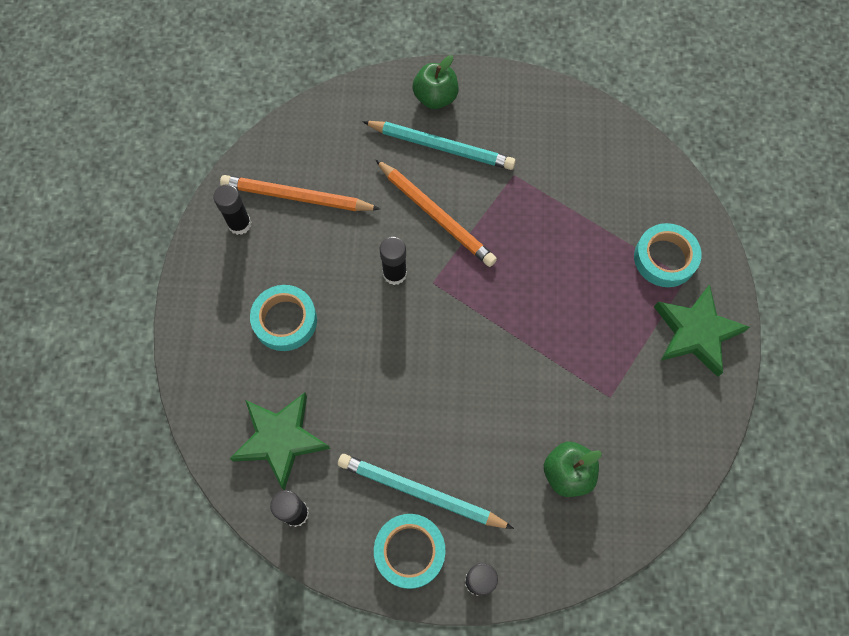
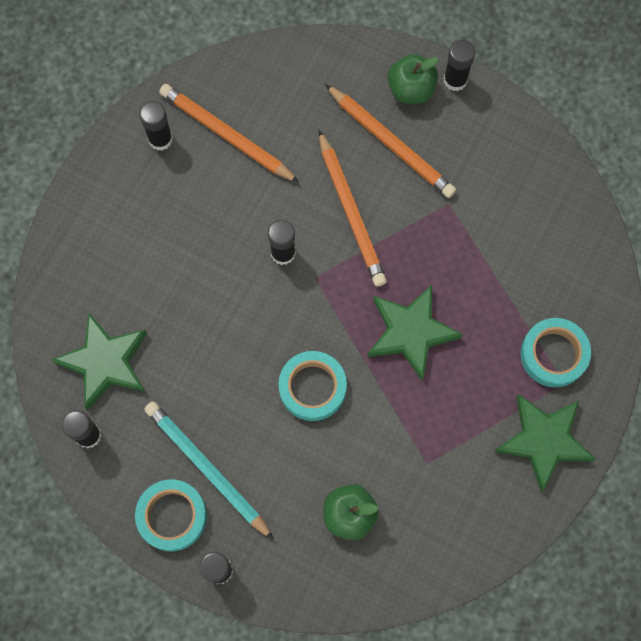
camera: 25 degrees right, 5 degrees up
(285, 320) = (160, 253): turquoise tape -> turquoise tape (312, 387)
(441, 147) = (391, 144): turquoise pencil -> orange pencil
(468, 76) = (455, 80): none -> black glue stick
(538, 292) = (410, 332): none -> green star

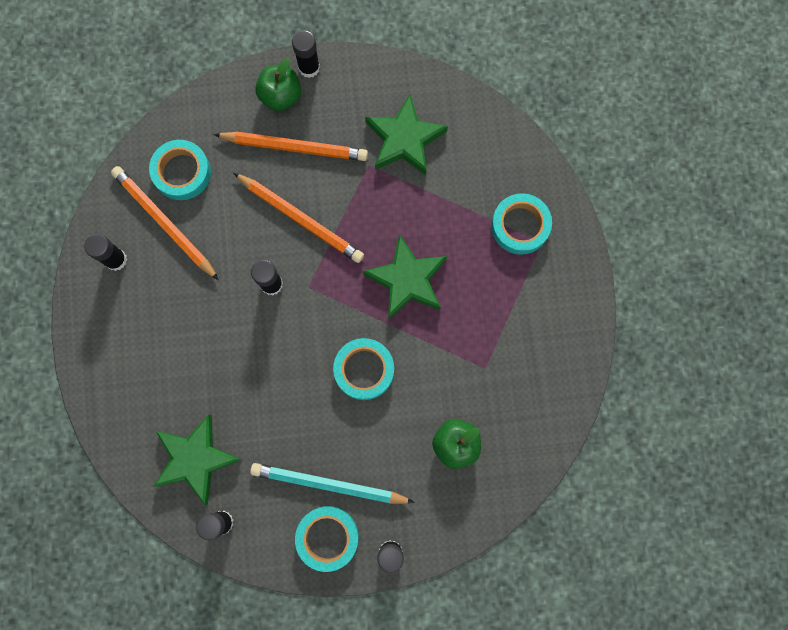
camera: 35 degrees left, 5 degrees up
(226, 134) = (165, 222): orange pencil -> orange pencil turned 45 degrees clockwise
(273, 100) = (182, 172): none -> turquoise tape
(543, 440) = (555, 294): green star -> green star (404, 139)

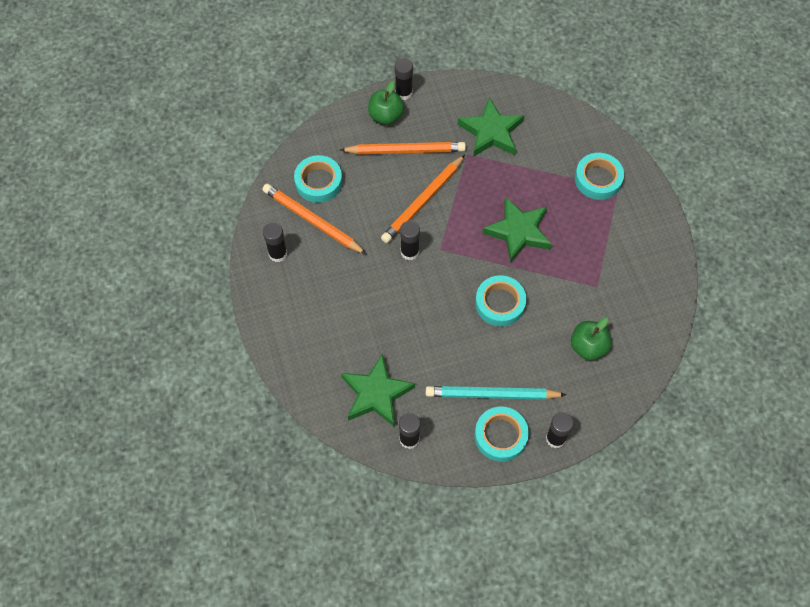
camera: 10 degrees left, 15 degrees down
(301, 219) = (422, 201): orange pencil -> orange pencil turned 105 degrees clockwise

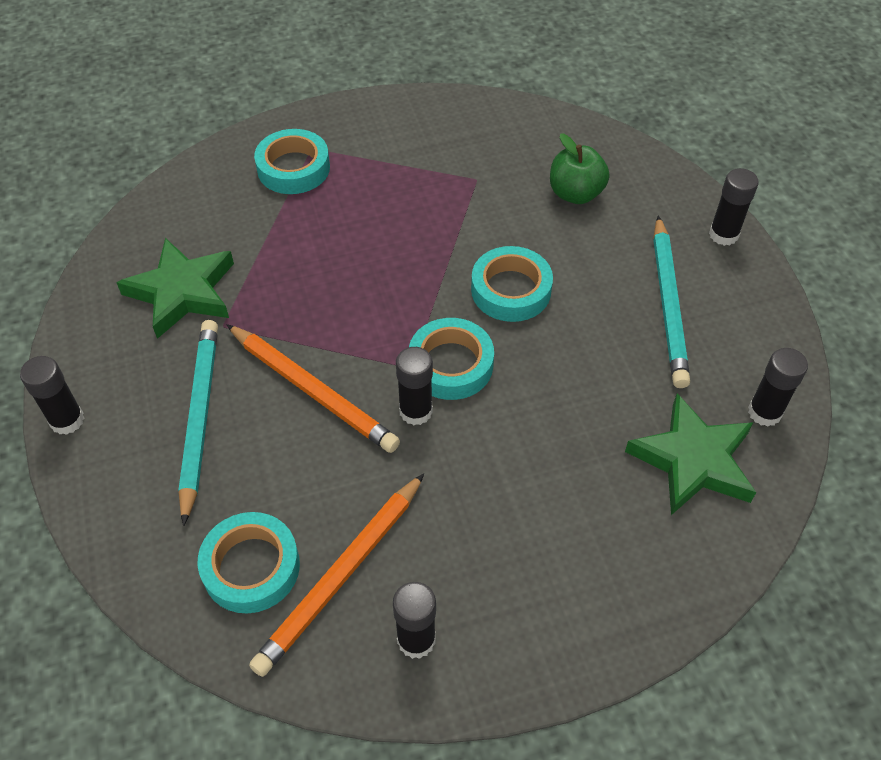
camera: 90 degrees left, 10 degrees down
(386, 116) = (114, 449): green apple -> none
(406, 151) = (200, 417): orange pencil -> turquoise pencil
(500, 436) = (733, 296): turquoise tape -> turquoise tape (451, 364)
(518, 231) = (381, 263): green star -> none

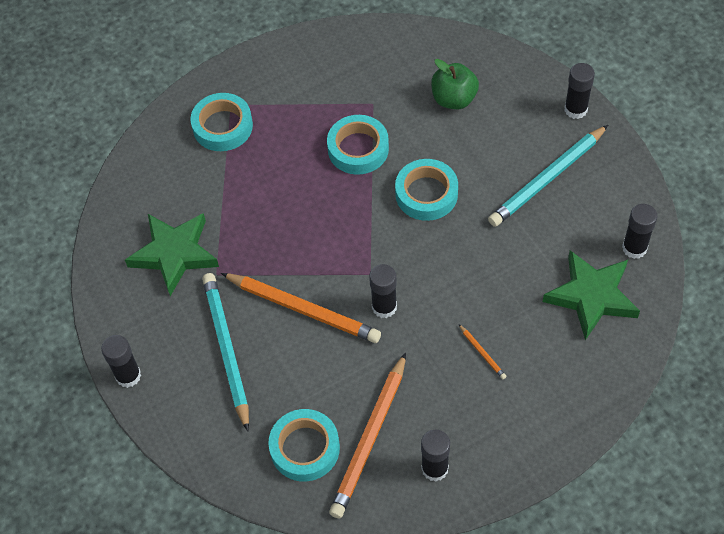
camera: 10 degrees left, 5 degrees up
(451, 364) = (399, 265): turquoise tape -> turquoise tape (358, 149)
(526, 499) = (482, 353): none -> orange pencil
(668, 305) = (547, 179): turquoise pencil -> turquoise pencil turned 60 degrees clockwise

